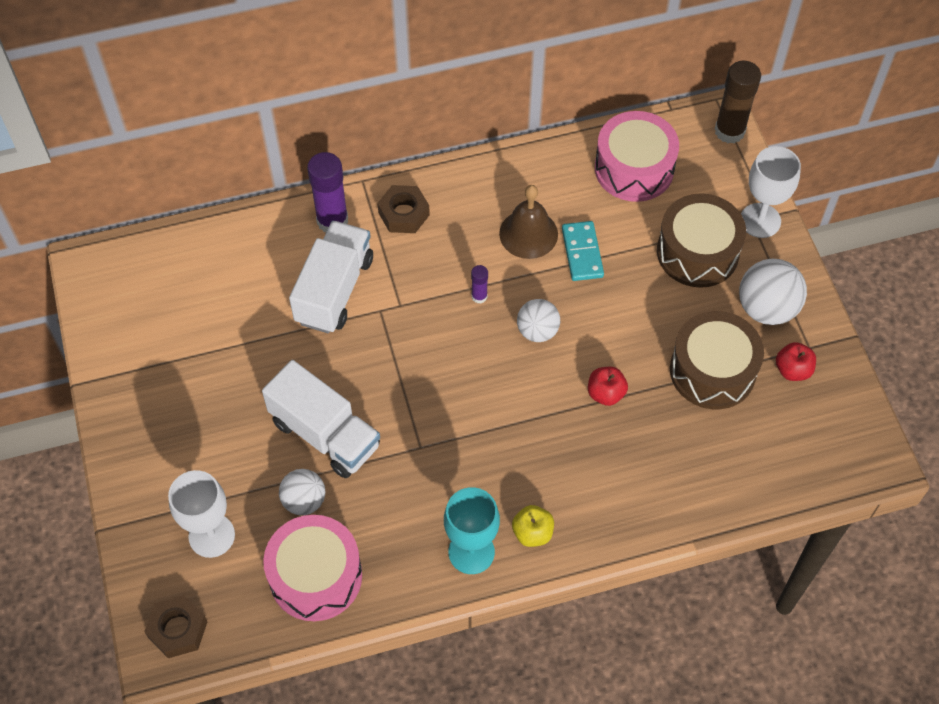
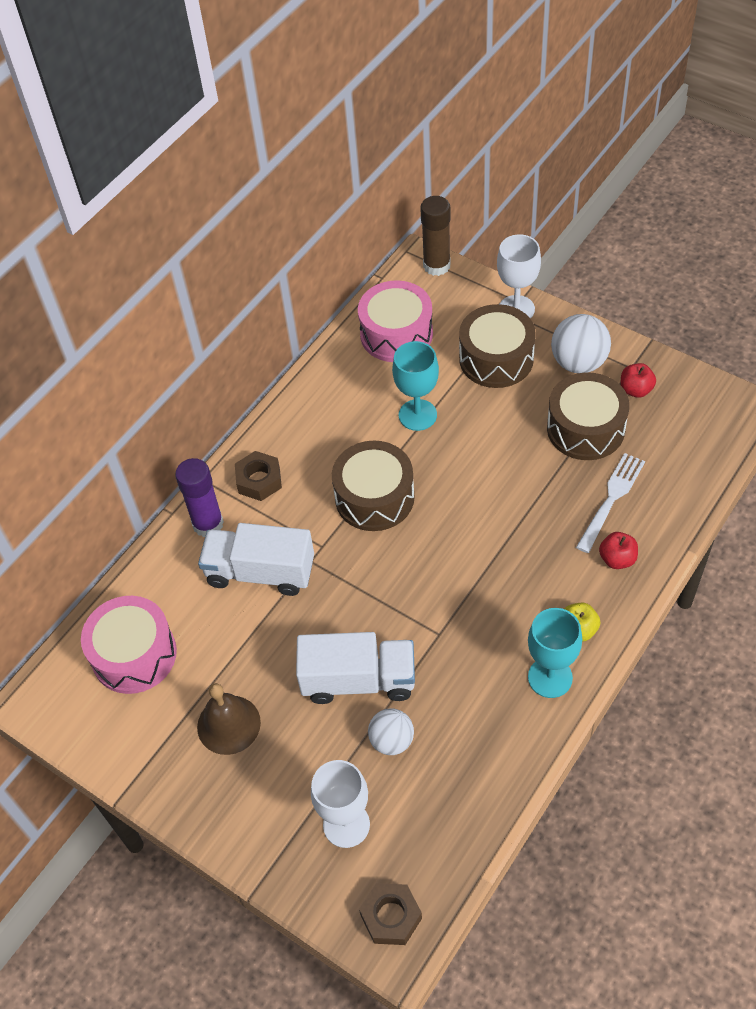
camera: 35 degrees left, 5 degrees down
(316, 576) = (456, 788): pink drum -> pink drum (134, 654)
(334, 290) = (260, 572): white truck -> white truck turned 60 degrees counterclockwise
(479, 296) = (374, 497): purple glue stick -> brown drum
(528, 233) = (366, 429): brown bell -> brown bell (228, 724)
(537, 331) = (440, 490): white ball -> none
(582, 253) = (417, 415): turquoise domino -> turquoise goblet
(605, 393) = (531, 497): red apple -> red apple (617, 559)
(671, 448) = (611, 500): none -> white fork

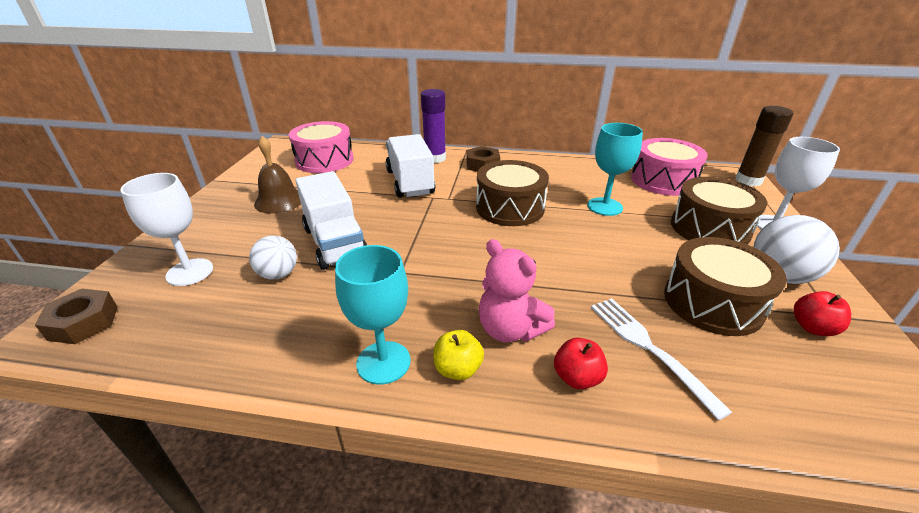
camera: 60 degrees right, 20 degrees down
(553, 578) = (510, 329): none -> pink teddy bear
(611, 500) = (649, 348): white fork -> white fork turned 120 degrees counterclockwise

